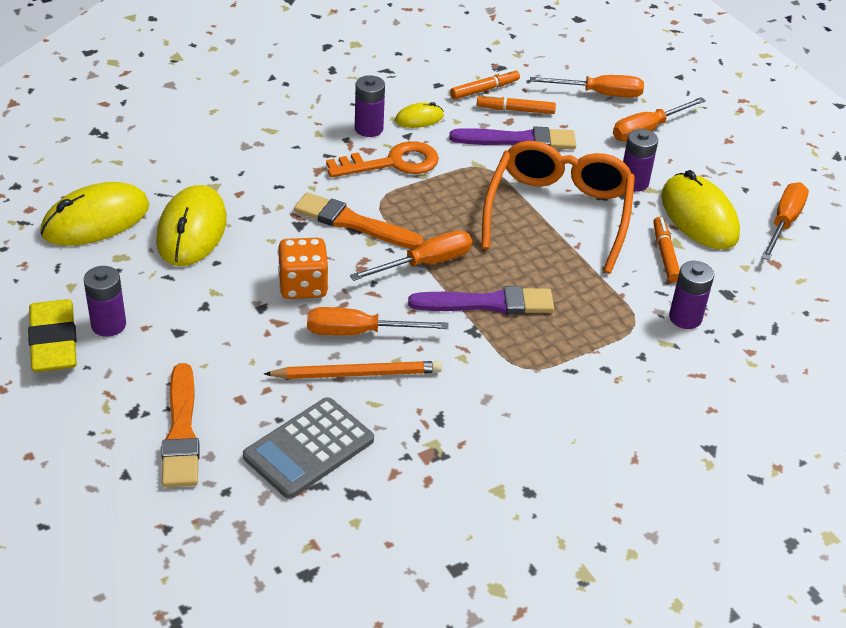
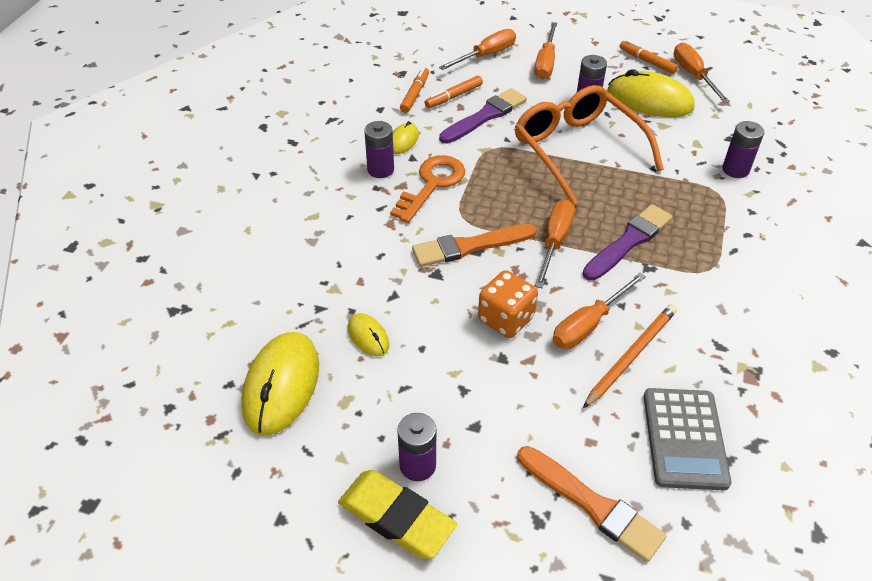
camera: 40 degrees left, 5 degrees up
(192, 230) = (368, 336): yellow mouse -> yellow mouse, size x0.50
(665, 254) = (668, 136): orange marker -> orange marker (647, 61)

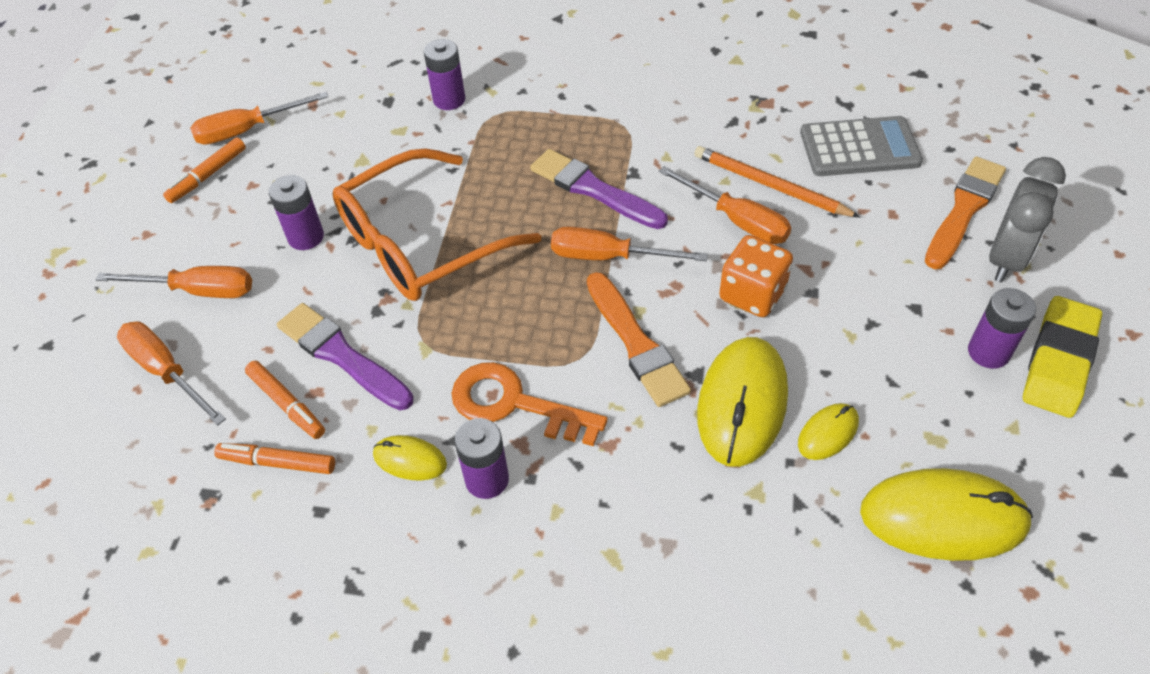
camera: 95 degrees left, 5 degrees up
(523, 520) = (1006, 259): none -> grey clock
(649, 100) = (304, 172): yellow mouse -> yellow mouse (742, 403)

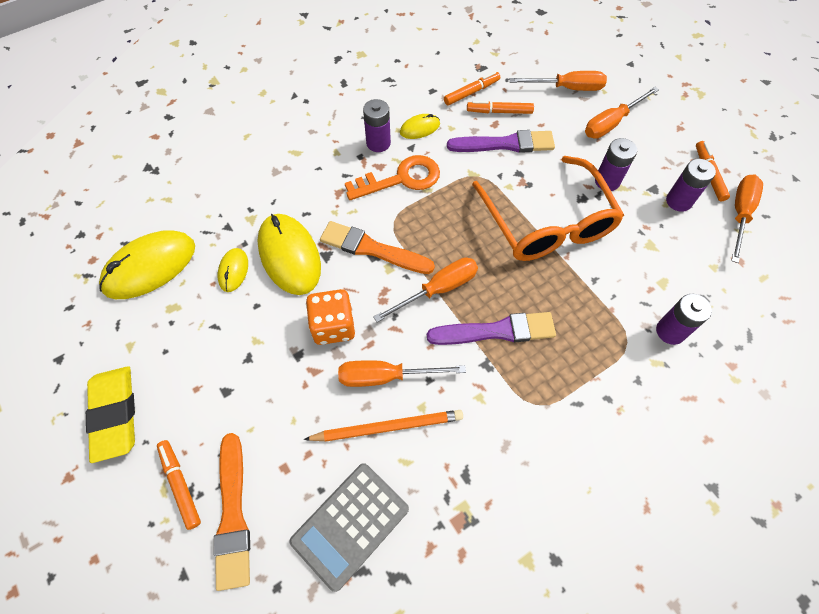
camera: 135 degrees right, 10 degrees up
(422, 242) = (547, 222): orange glasses -> orange glasses turned 150 degrees clockwise
(988, 352) = (163, 389): purple battery -> purple battery (678, 201)
(1006, 259) = (180, 484): grey clock -> orange marker

